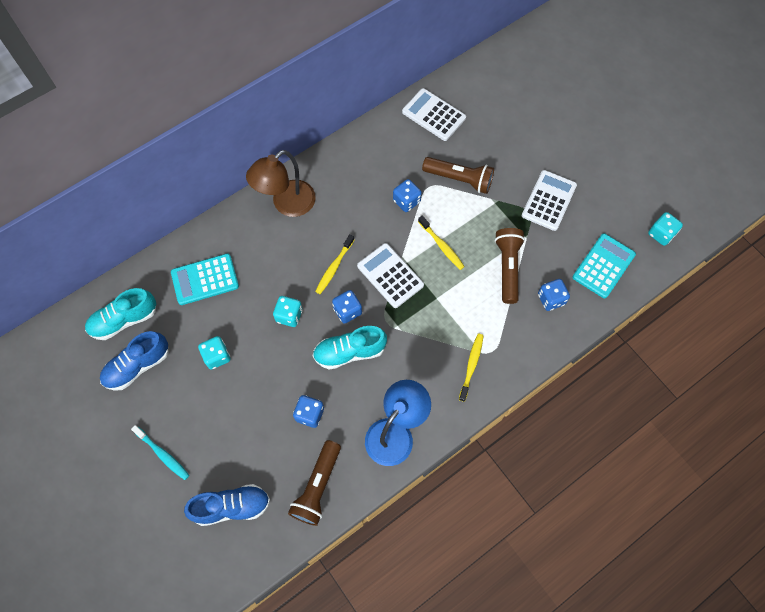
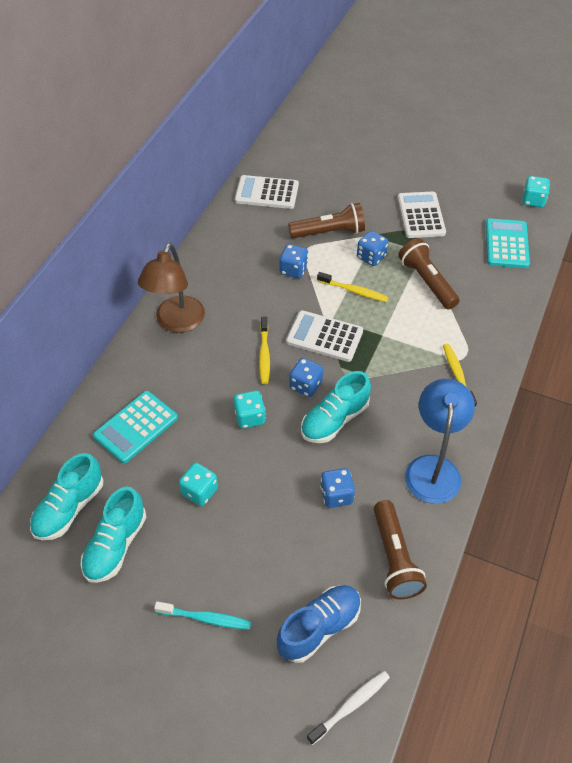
camera: 30 degrees left, 15 degrees down
(137, 366) = (116, 545): blue shoe -> turquoise shoe
(215, 573) = (350, 706): none -> white toothbrush
(551, 299) = (484, 289): blue dice -> blue dice (371, 257)

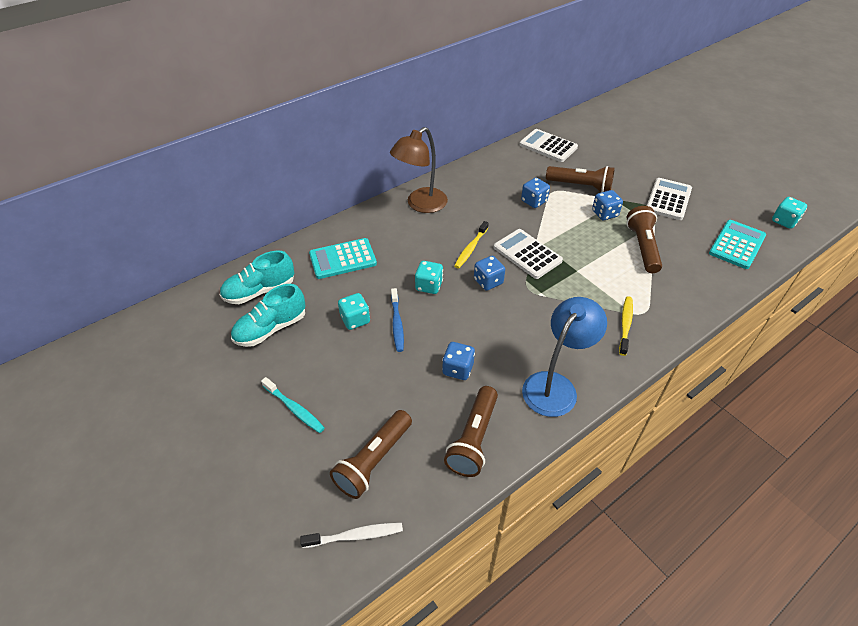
camera: 30 degrees right, 5 degrees down
(245, 475) = (397, 323): none -> blue toothbrush
(319, 628) = (374, 460): blue shoe -> brown flashlight
(334, 420) = (494, 314): turquoise shoe -> none
(353, 291) = (573, 231): yellow toothbrush -> none

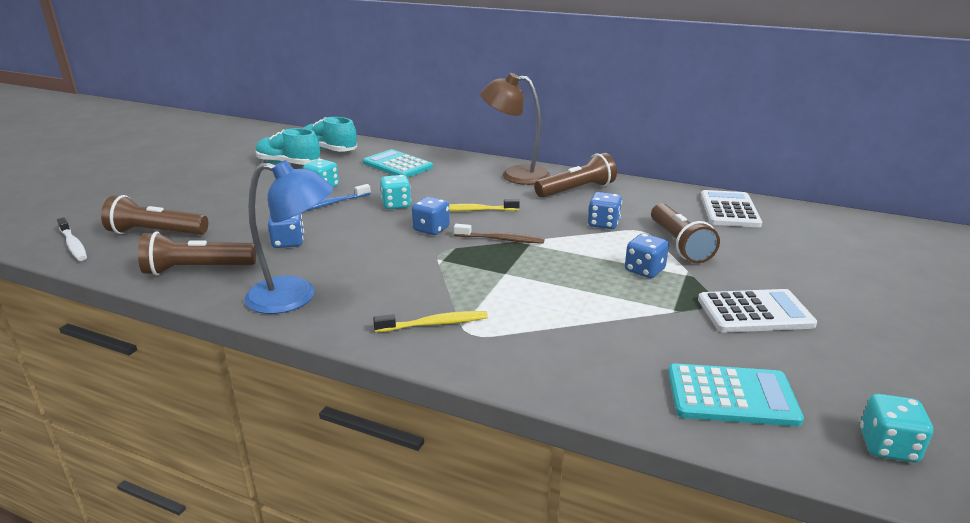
camera: 60 degrees right, 20 degrees down
(294, 408) = (204, 192): turquoise toothbrush -> none
(527, 254) = (500, 239): white calculator -> brown toothbrush
(642, 247) = (609, 310): brown flashlight -> brown flashlight (576, 190)

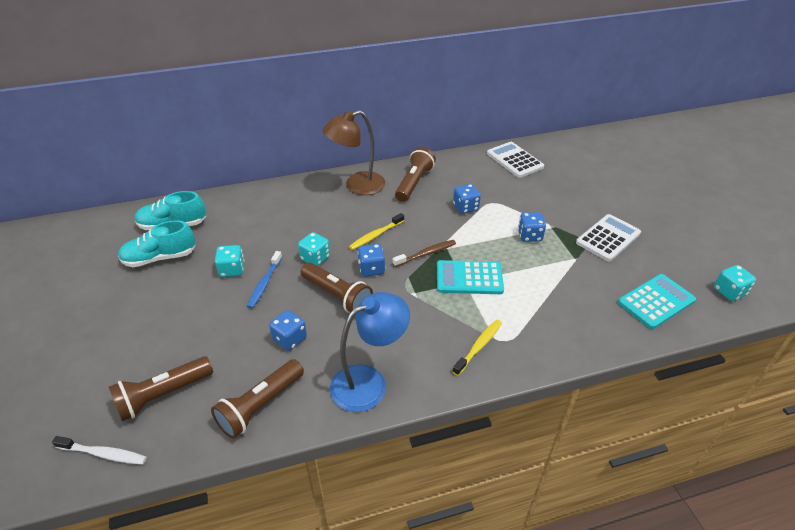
camera: 40 degrees left, 15 degrees up
(397, 165) = (257, 216): turquoise calculator -> turquoise calculator (469, 278)
(679, 244) = (522, 204): brown flashlight -> brown flashlight (337, 296)

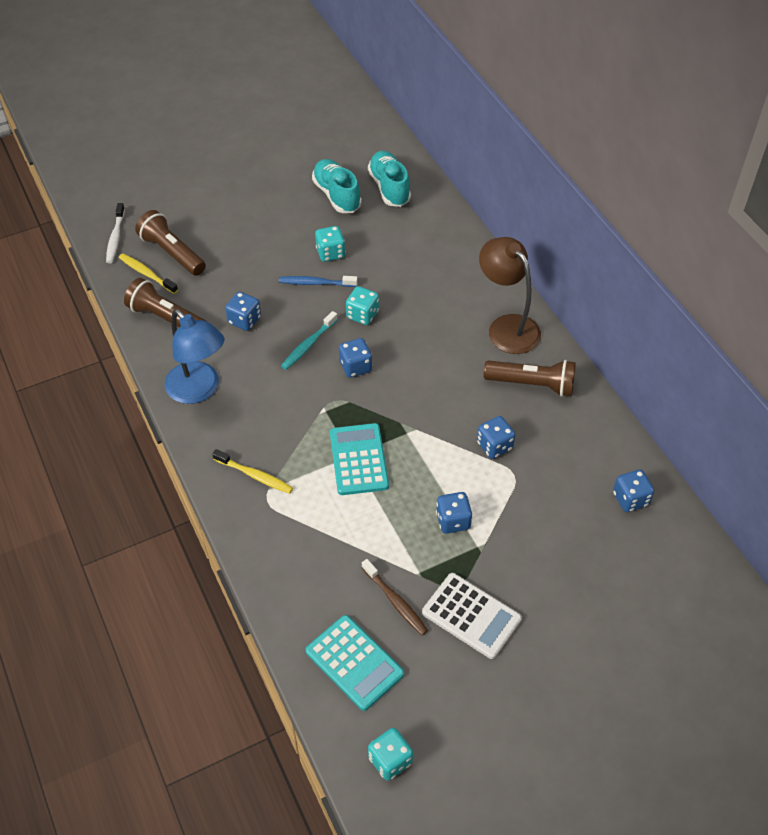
camera: 80 degrees right, 10 degrees up
(337, 296) = (308, 345): brown flashlight -> turquoise toothbrush
(376, 235) = (414, 361): yellow toothbrush -> yellow toothbrush (147, 274)
(425, 254) = (392, 413): brown toothbrush -> brown toothbrush (395, 601)
(514, 160) = (630, 499): white calculator -> blue dice

